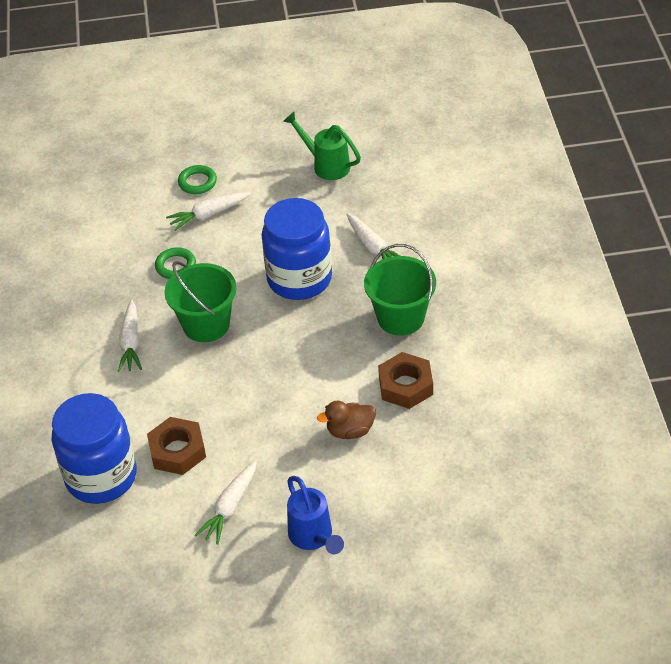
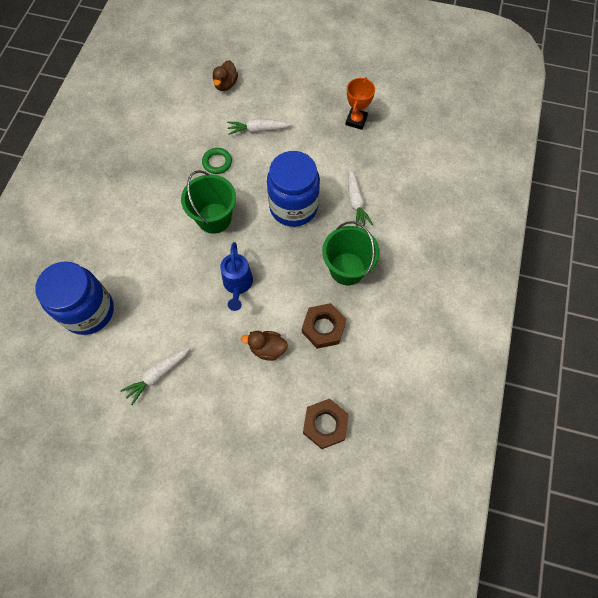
camera: 20 degrees right, 20 degrees up
(131, 343) = (159, 212): white carrot -> none
(138, 181) = (226, 84): none -> brown duck
(177, 451) = (146, 313): brown nut -> brown nut (325, 425)
(197, 182) = (263, 101): green ring -> none
(313, 538) = (200, 427): blue watering can -> blue watering can (237, 285)
(326, 165) = (356, 120): green watering can -> orange trophy

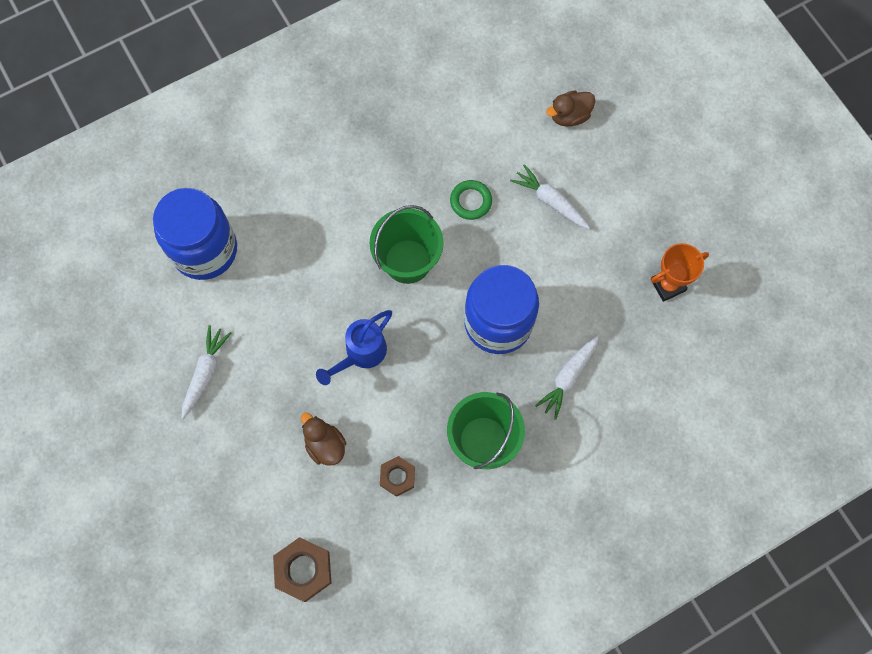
camera: 45 degrees right, 5 degrees up
(157, 375) = (205, 373): white carrot -> white carrot turned 105 degrees clockwise
(323, 328) = (397, 477): brown nut -> brown nut, size x0.64

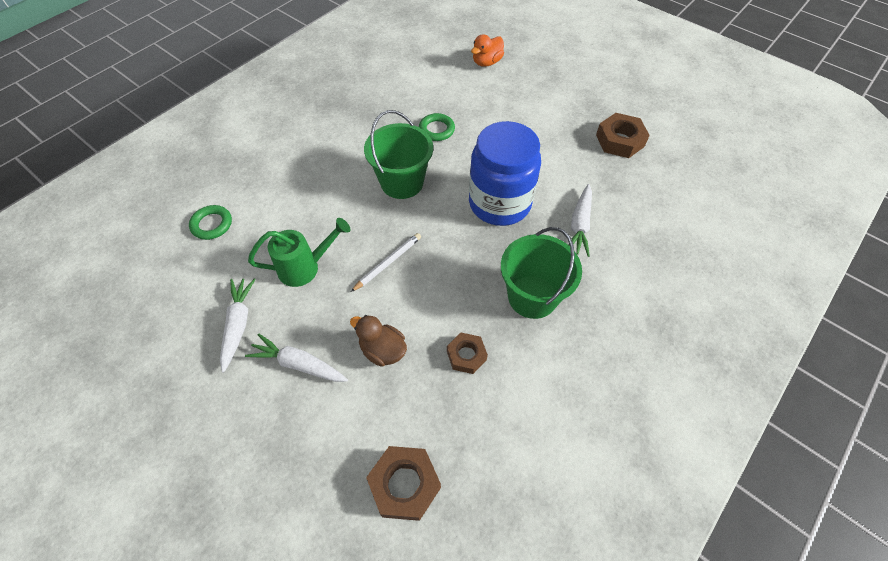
camera: 20 degrees left, 15 degrees down
(205, 250) = (212, 224): blue jar -> green ring
(281, 332) = (306, 267): none -> green watering can
(360, 354) = (388, 263): blue watering can -> white pencil
(550, 201) = (499, 114): white carrot -> white carrot (298, 364)
(569, 116) = (486, 62): brown duck -> orange duck
(668, 285) = (620, 140): orange trophy -> brown nut

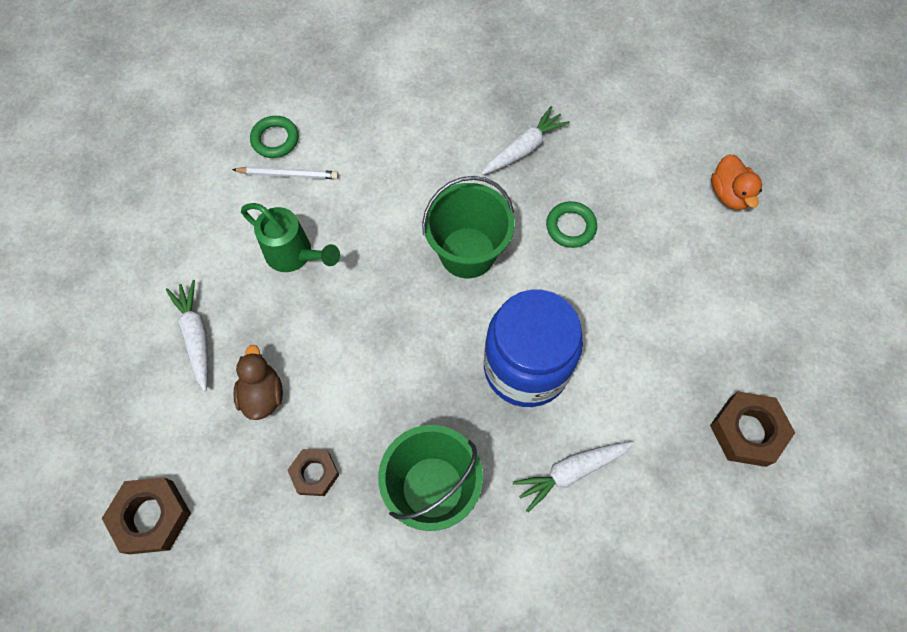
camera: 50 degrees right, 10 degrees up
(238, 324) = (196, 255): white carrot -> white carrot (524, 148)
(388, 263) = (359, 321): white pencil -> white pencil (288, 174)
(486, 62) = (729, 194): orange duck -> orange duck turned 105 degrees counterclockwise

